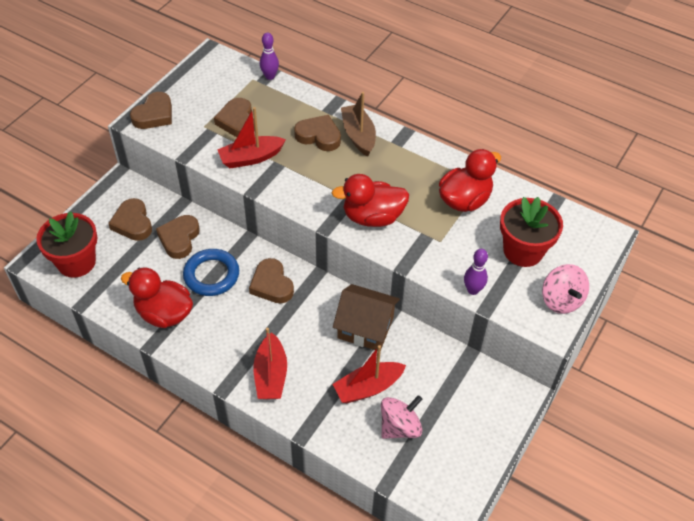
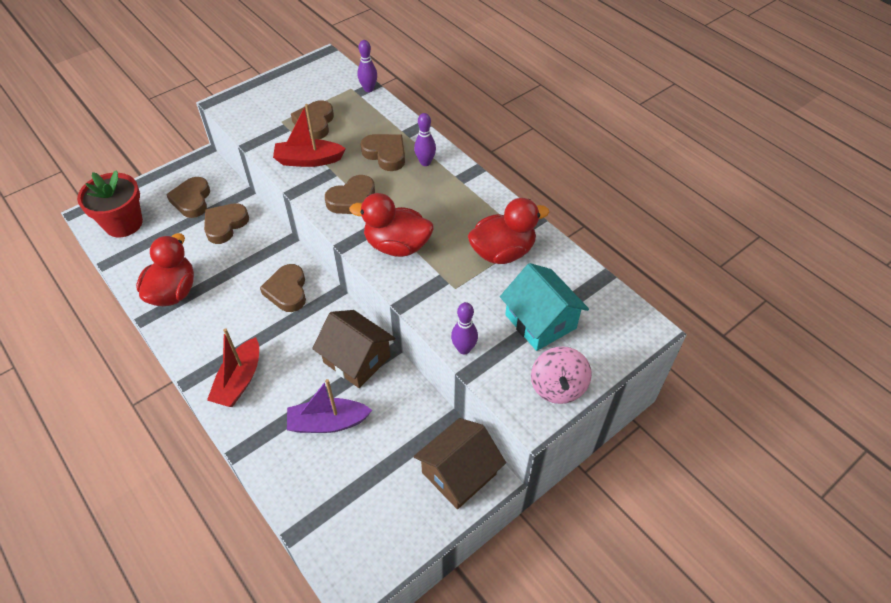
camera: 20 degrees right, 0 degrees up
(154, 115) = (242, 101): brown heart -> brown heart (352, 200)
(164, 313) = (173, 292): red duck -> red duck turned 60 degrees clockwise
(211, 275) = (236, 267): blue ring -> none
(358, 135) = (425, 162): brown boat -> purple bowling pin
(368, 387) = (328, 422): red boat -> purple boat
(399, 427) = (339, 474): pink spinning top -> none
(496, 396) = (459, 473): none -> brown house
(523, 251) = (540, 321): red flower pot -> turquoise house

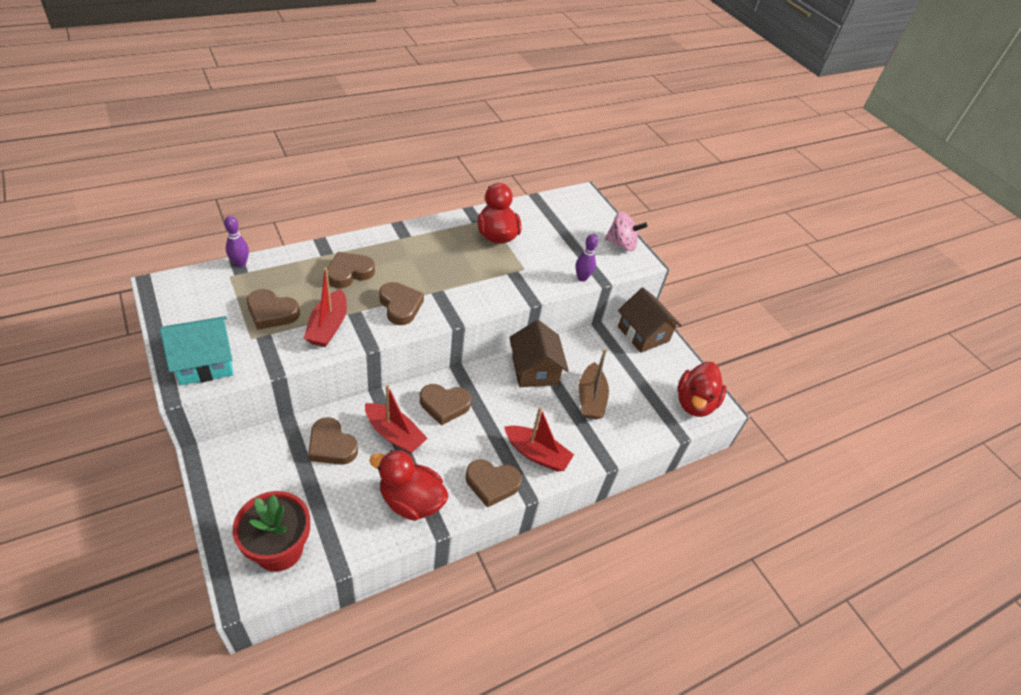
camera: 85 degrees left, 5 degrees down
(192, 200) = (274, 474): brown heart -> brown heart (492, 484)
(244, 263) = (394, 434): none -> red boat
(328, 422) = (590, 399): purple boat -> brown boat
(357, 359) = (534, 370): brown house -> brown house turned 60 degrees counterclockwise
(397, 246) = (468, 290): red duck -> red duck (694, 403)
(425, 162) = (374, 251): purple bowling pin -> none
(540, 321) = (567, 236): turquoise house -> turquoise house (205, 362)

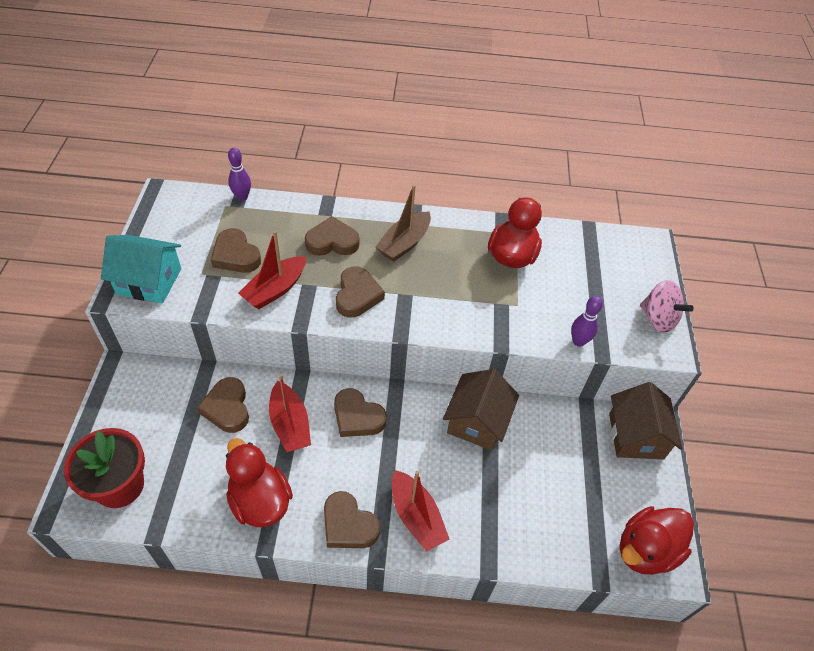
camera: 35 degrees right, 5 degrees up
(590, 399) = (519, 483): brown boat -> brown boat (404, 243)

